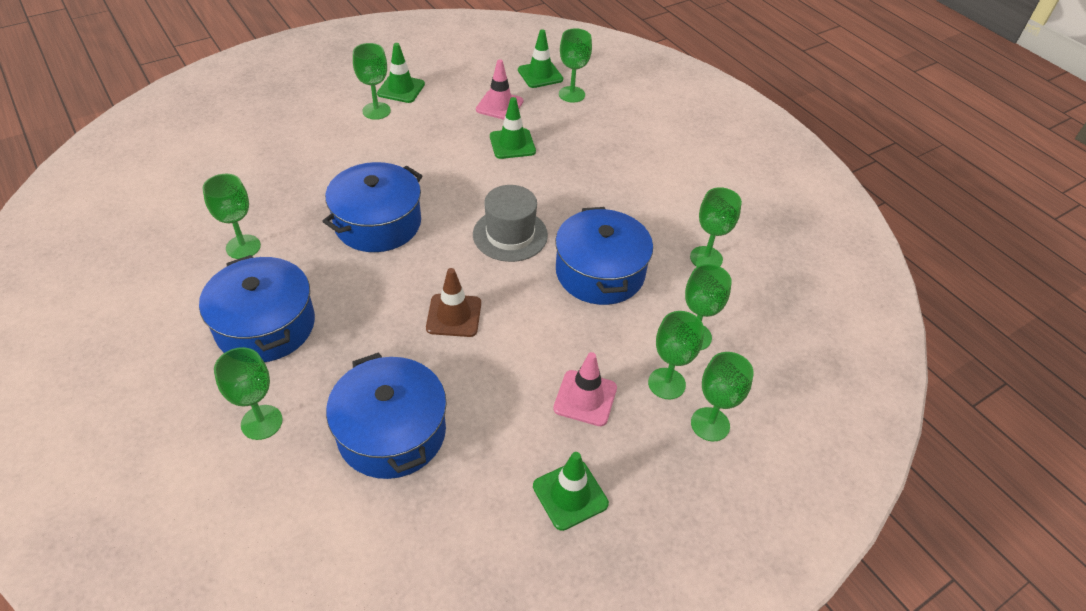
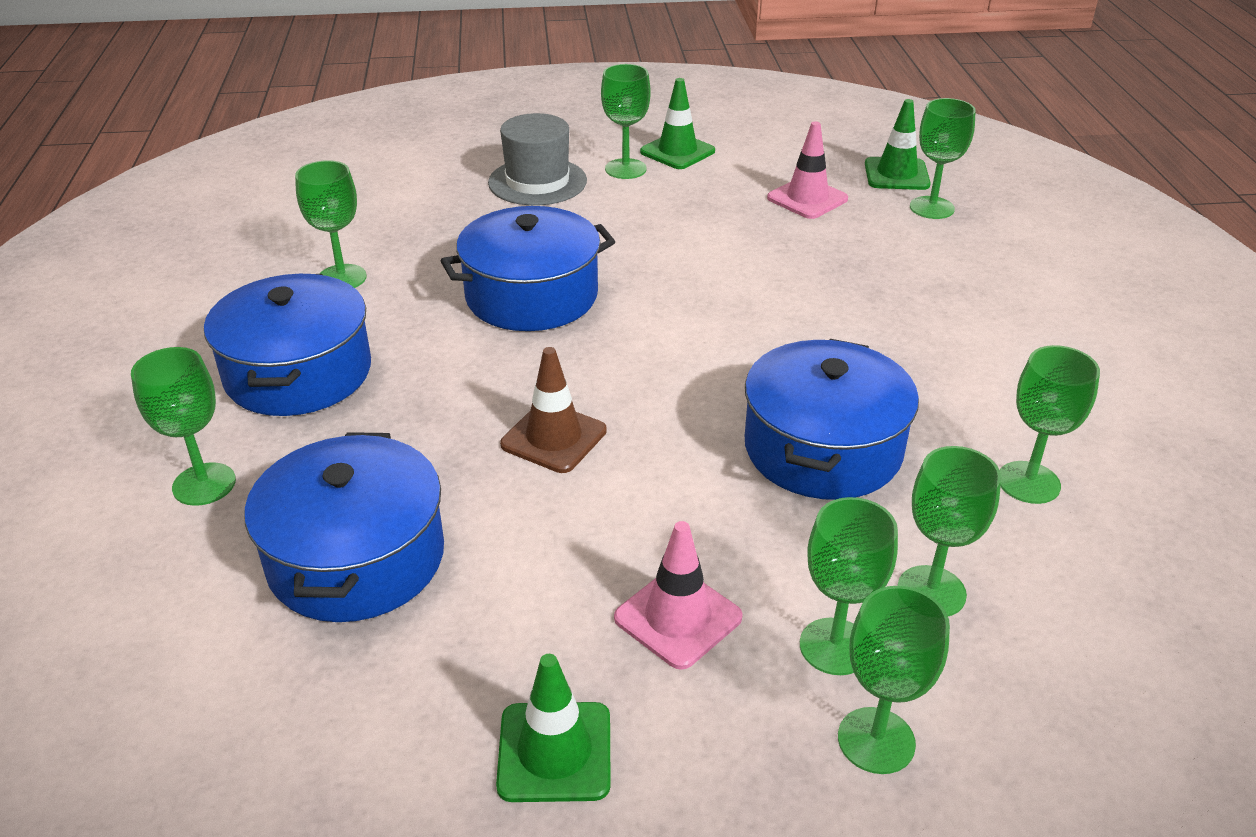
camera: 30 degrees right, 10 degrees down
(510, 235) = (711, 359): grey hat -> grey hat (537, 182)
(512, 144) = (794, 248): green traffic cone -> none

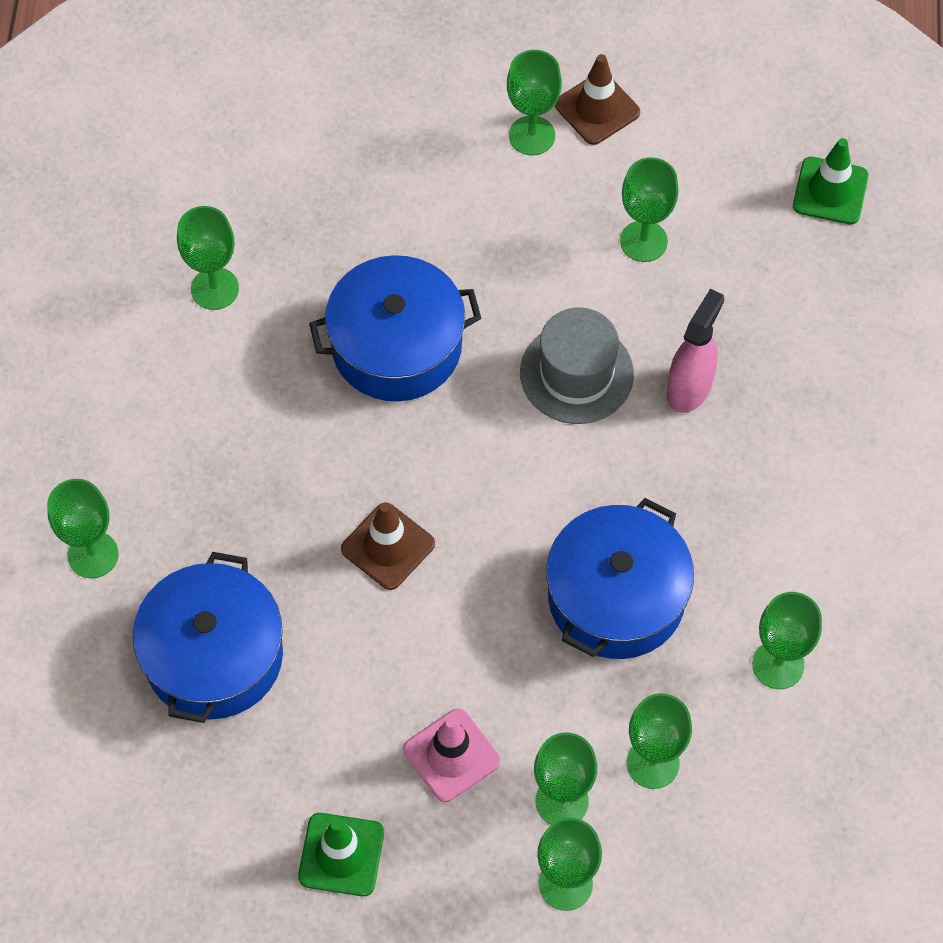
camera: 10 degrees right, 25 degrees up
(298, 373) = (171, 426): blue pot -> none
(537, 182) = (431, 147): grey hat -> grey hat (576, 373)
(677, 151) = (597, 109): green traffic cone -> brown traffic cone
(807, 198) = (716, 222): pink traffic cone -> none
(830, 294) = (689, 388): none -> pink spray bottle
(931, 208) = (845, 259): green goblet -> green goblet (643, 241)

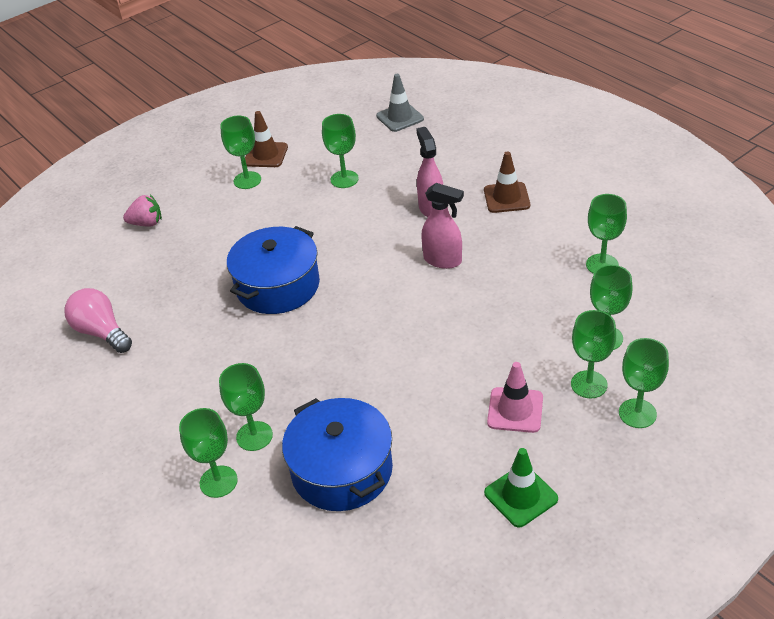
camera: 40 degrees left, 20 degrees down
(160, 241) = (101, 332): none -> pink light bulb
(215, 289) = (155, 329): green goblet -> green goblet (254, 436)
(354, 106) = (147, 223): none -> pink strawberry
(388, 546) = (373, 358): brown traffic cone -> brown traffic cone (506, 198)
(576, 373) = (375, 237): grey hat -> none
(611, 482) = (443, 260): none -> pink spray bottle
(616, 597) = (502, 295): blue pot -> none
(830, 191) = (400, 117): green traffic cone -> grey traffic cone

